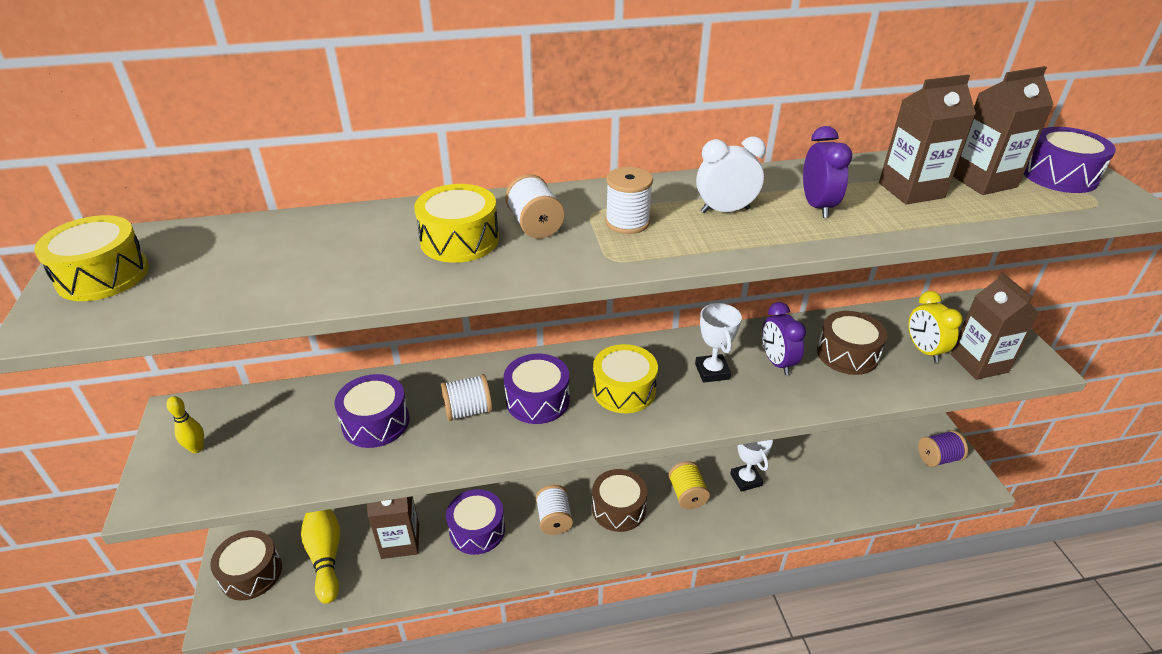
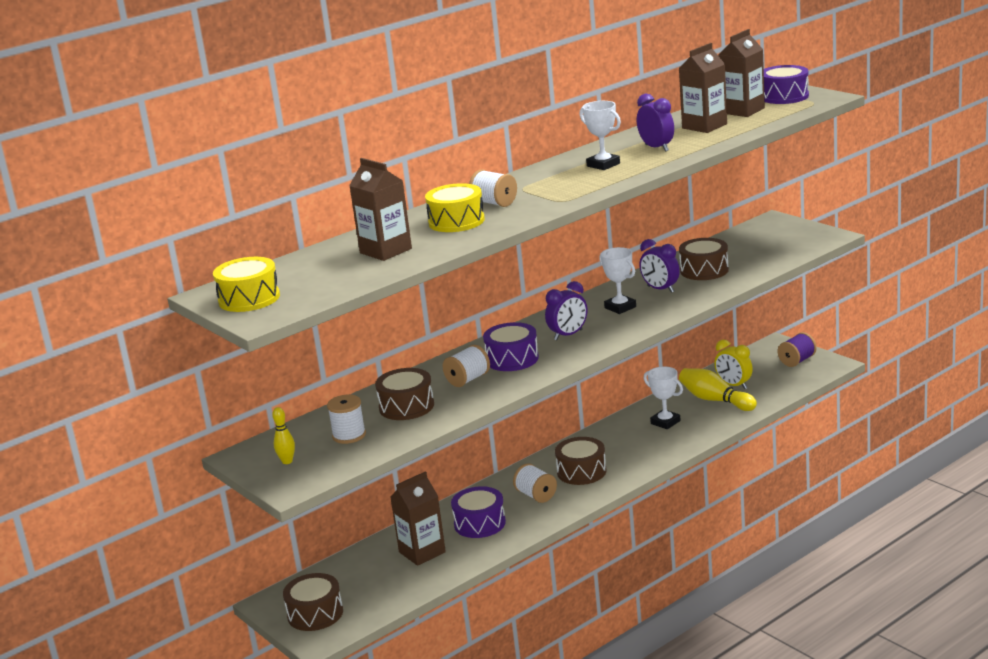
camera: 25 degrees left, 15 degrees down
(325, 555) = (367, 582): yellow bowling pin -> yellow bowling pin (715, 400)
(376, 422) = (406, 406): purple drum -> brown drum
(624, 390) = (568, 335): yellow drum -> purple clock
(627, 222) = (550, 186): white spool -> white spool (349, 435)
(687, 495) = (628, 446): yellow spool -> none
(725, 210) = (603, 165): white clock -> white trophy
(923, 350) = (753, 253): yellow clock -> yellow clock (734, 385)
(979, 363) = (793, 247): brown carton -> brown carton (385, 251)

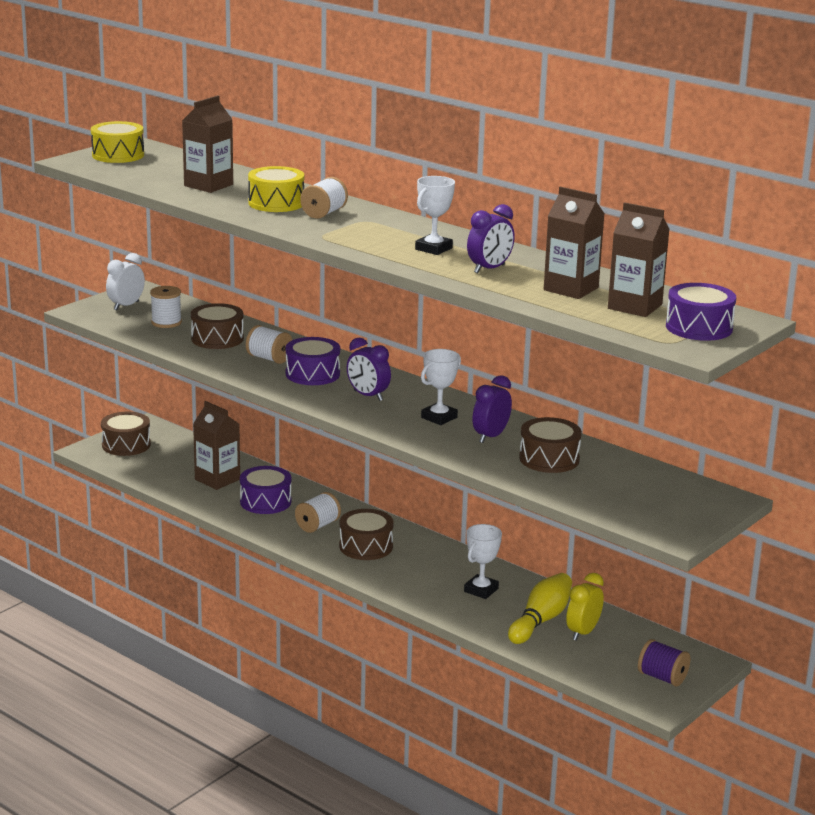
camera: 75 degrees right, 0 degrees up
(287, 461) = (126, 306): yellow bowling pin -> white clock

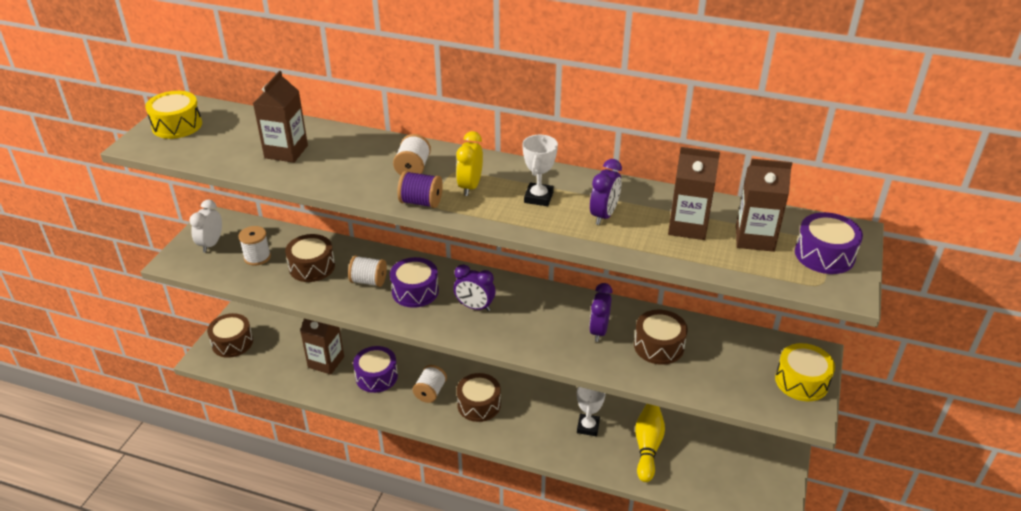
camera: 20 degrees left, 15 degrees up
(276, 203) = (362, 164): yellow drum -> yellow drum (801, 381)
(439, 417) = (546, 318): white trophy -> none
(583, 632) = (683, 450): yellow clock -> yellow clock (470, 186)
(662, 677) = (763, 481): purple spool -> purple spool (421, 202)

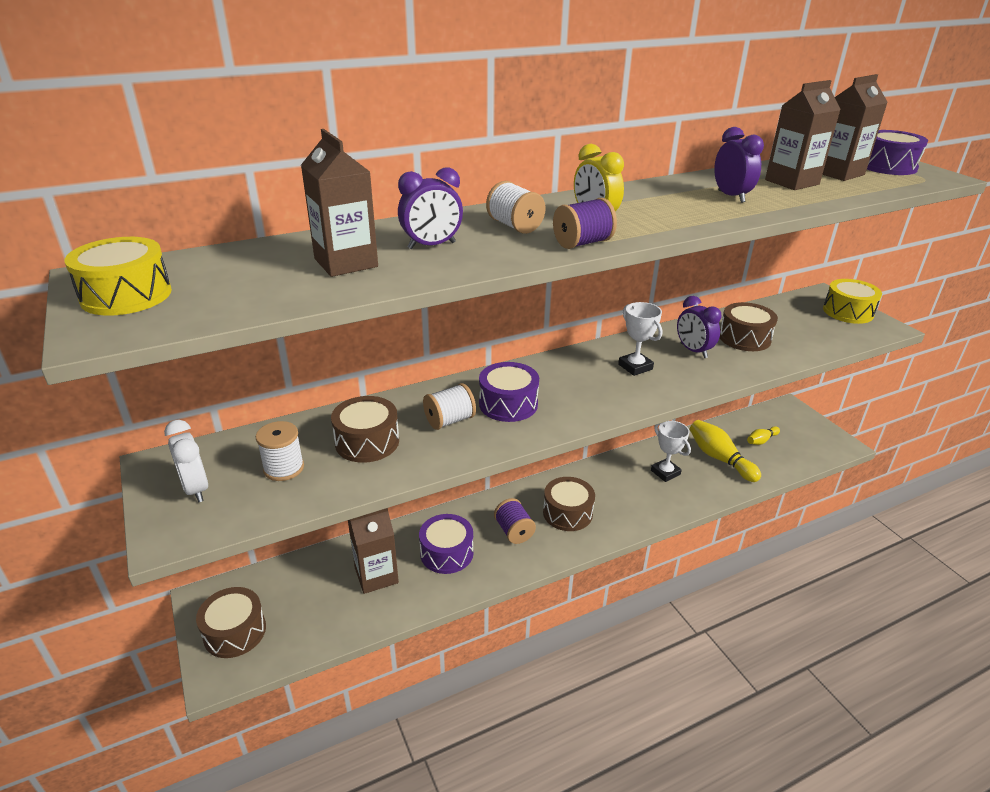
camera: 45 degrees left, 5 degrees down
(430, 392) = (514, 531): white spool -> purple spool
(475, 307) = (579, 386): purple clock -> purple clock (432, 246)
(538, 197) = (662, 204): white trophy -> white trophy (635, 367)
(707, 459) = (761, 440): none -> yellow bowling pin

